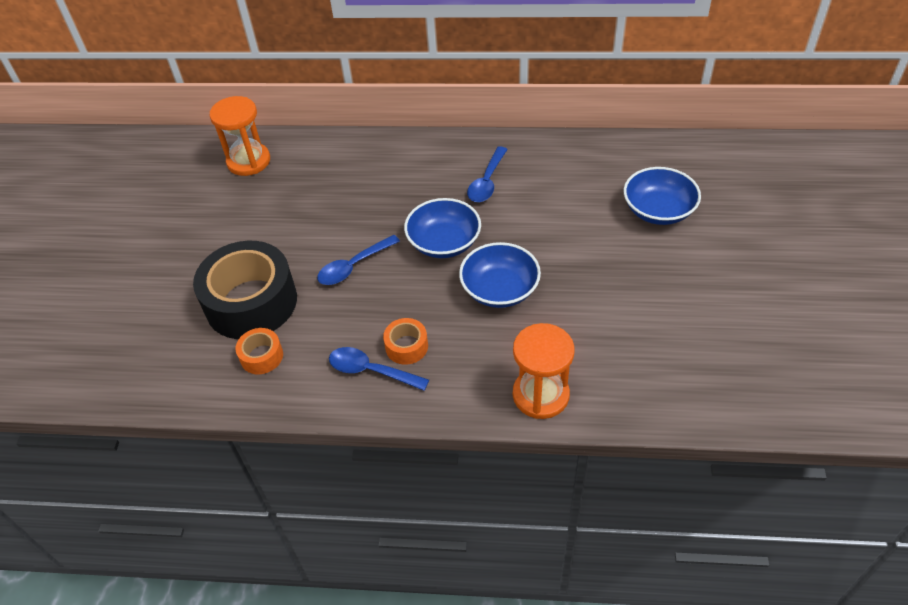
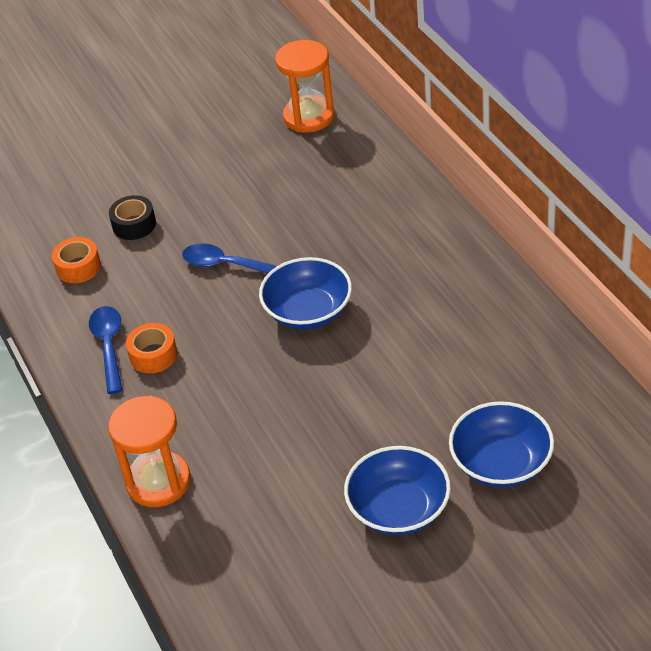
camera: 60 degrees right, 5 degrees down
(251, 302) = (134, 224): black tape -> black tape, size x0.44
(487, 182) = (426, 298): blue spoon -> none
(499, 289) = (274, 385): blue bowl -> blue bowl (398, 508)

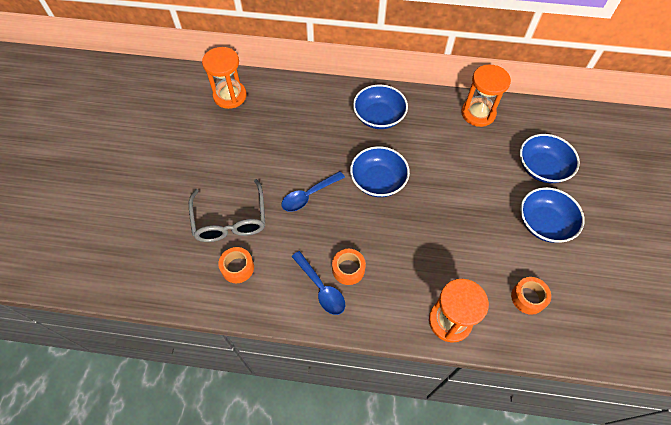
camera: 60 degrees left, 15 degrees up
(109, 346) = (321, 288): blue spoon -> blue spoon turned 150 degrees counterclockwise
(134, 224) = (230, 220): black tape -> grey glasses
(257, 544) = (528, 298): none -> orange tape
(416, 256) = (379, 117): none -> blue bowl
(533, 347) = (478, 113): none -> orange hourglass

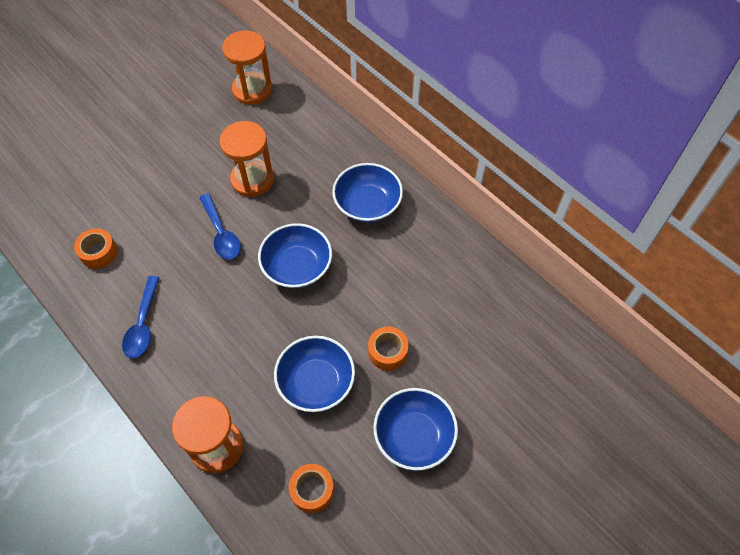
camera: 40 degrees right, 0 degrees up
(230, 220) = (135, 206): grey glasses -> none
(309, 195) = (221, 233): blue spoon -> blue spoon turned 120 degrees counterclockwise
(348, 269) = (182, 327): orange tape -> orange tape (387, 352)
(478, 113) = (475, 273): orange hourglass -> orange hourglass (252, 179)
(542, 168) = (479, 380): blue bowl -> blue bowl (316, 382)

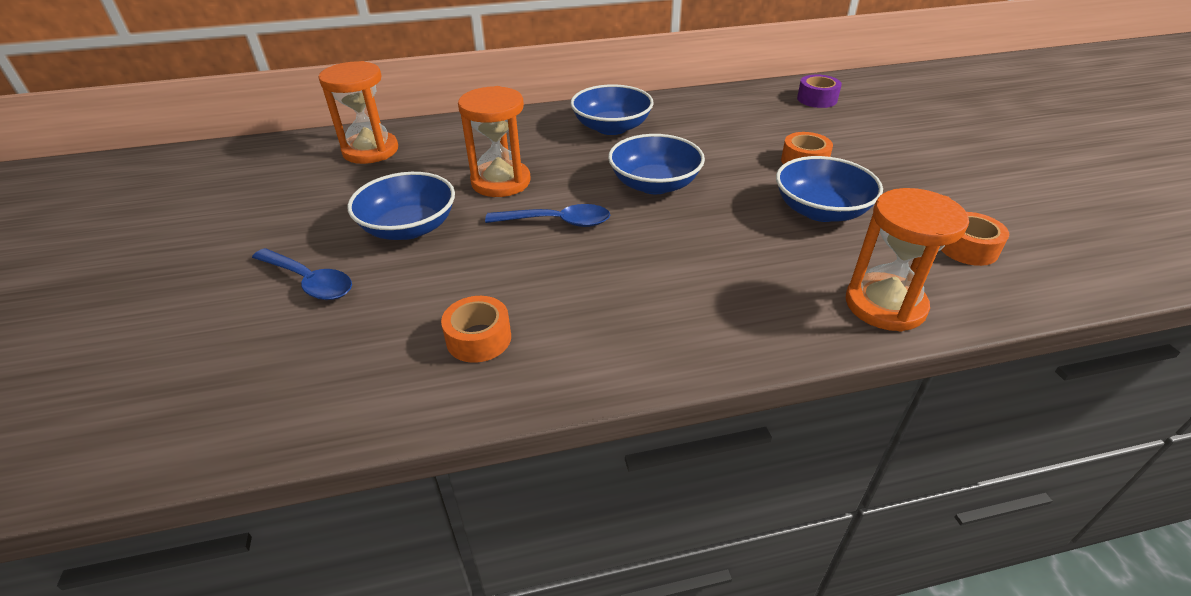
camera: 60 degrees left, 20 degrees down
(143, 324) = (648, 324): blue spoon -> blue spoon (309, 281)
(414, 436) = (913, 172): blue bowl -> blue bowl (409, 227)
(518, 330) = (817, 99): none -> purple tape

